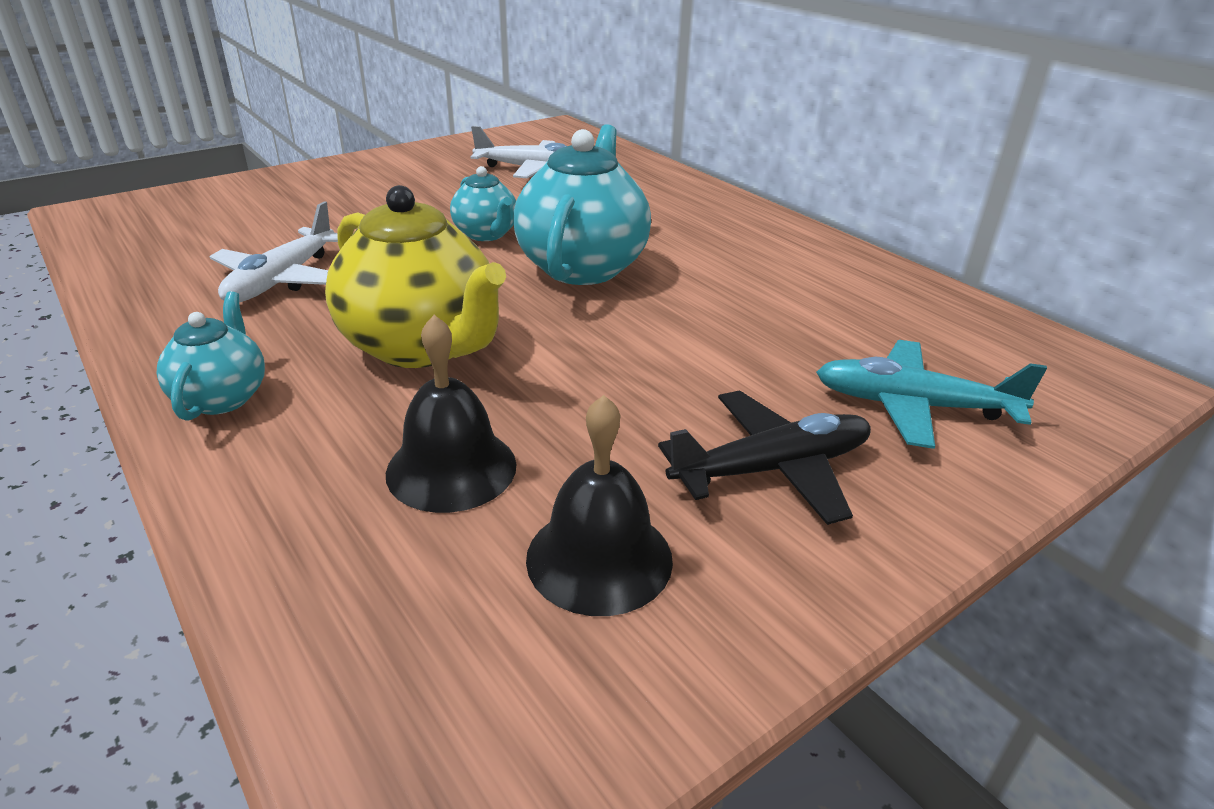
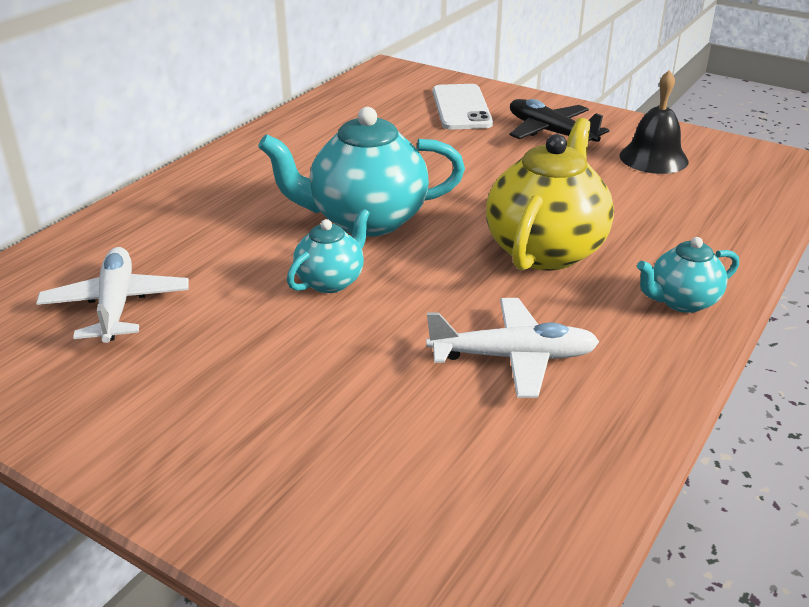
camera: 110 degrees left, 0 degrees up
(451, 468) = (644, 204): black bell -> none
(912, 406) = (461, 108): turquoise plane -> white phone

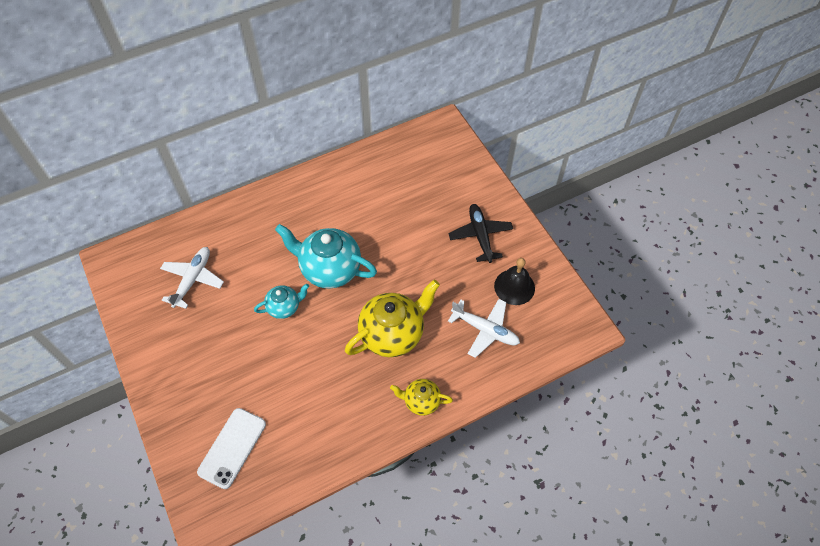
camera: 30 degrees right, 25 degrees up
(461, 108) = (452, 187): white phone -> white phone (232, 448)
(513, 357) = (321, 396): white plane -> white plane (485, 330)
(681, 301) = (421, 401): turquoise teapot -> yellow teapot

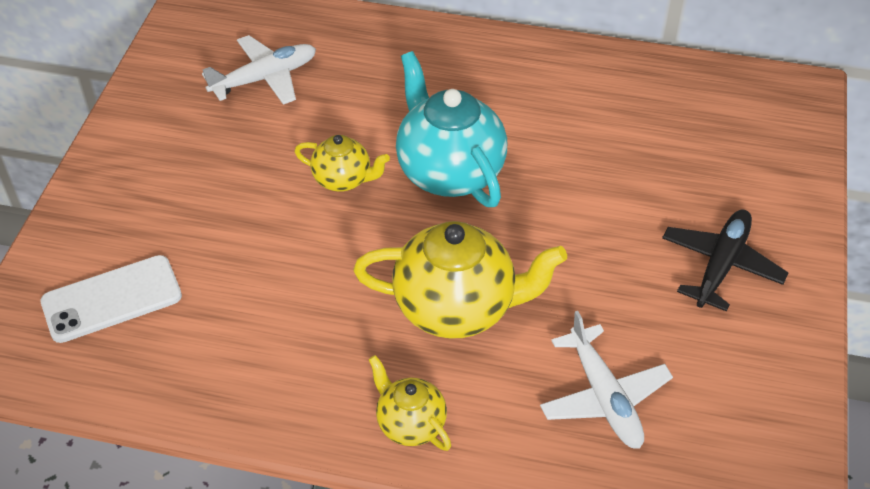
camera: 40 degrees right, 10 degrees down
(284, 307) = (343, 179): turquoise teapot -> yellow teapot
(514, 287) = (711, 369): black bell -> none

